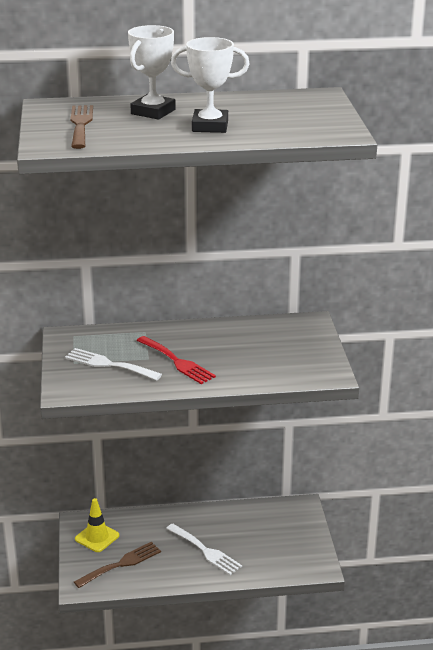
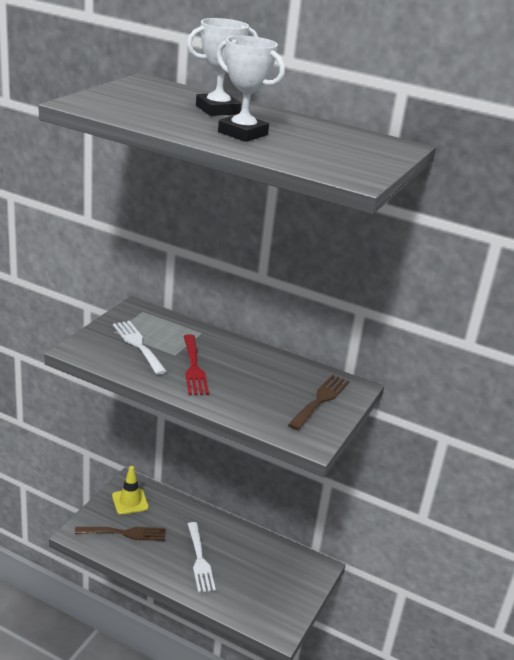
camera: 30 degrees right, 0 degrees up
(81, 124) = (139, 99): brown fork -> brown fork (320, 400)

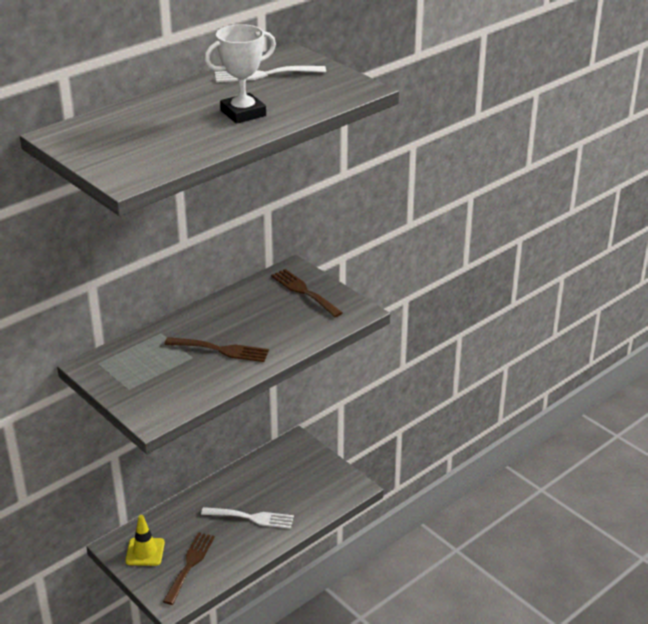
camera: 65 degrees left, 5 degrees up
(138, 345) = (163, 377): white fork -> white fork (264, 75)
(194, 368) = (221, 350): red fork -> brown fork
(217, 110) = (170, 113): white trophy -> none

